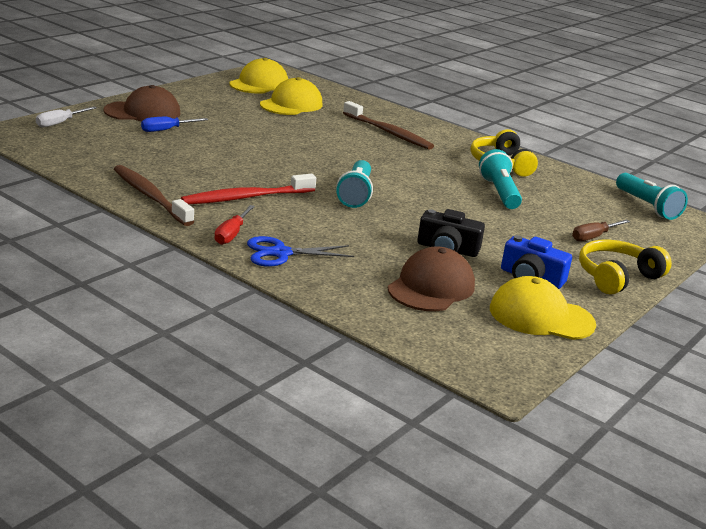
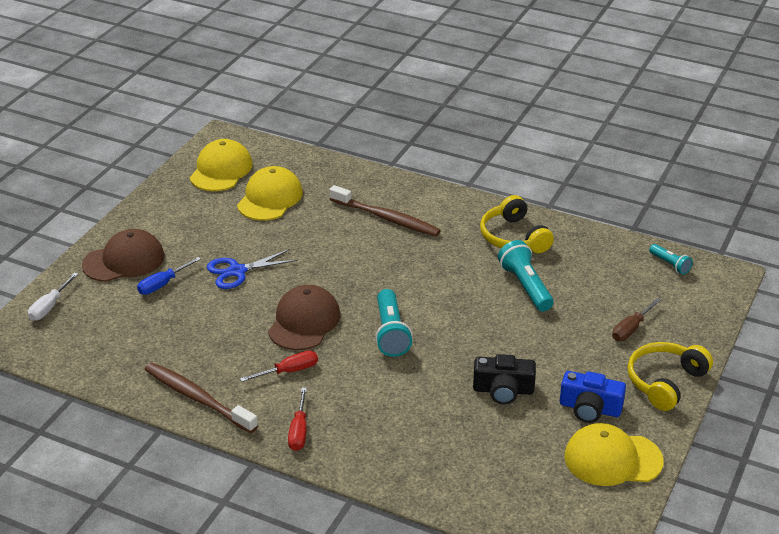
camera: 10 degrees left, 10 degrees up
(246, 198) = (289, 371): red toothbrush -> red screwdriver
(281, 253) = (355, 444): blue scissors -> blue scissors (237, 271)
(431, 287) = (506, 449): brown cap -> brown cap (304, 322)
(647, 206) = (670, 265): turquoise flashlight -> turquoise flashlight, size x0.58

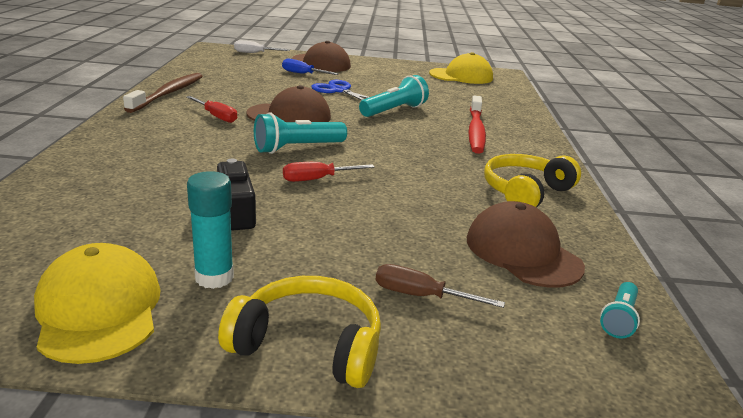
camera: 65 degrees right, 10 degrees down
(270, 198) = (446, 91): yellow cap -> none
(299, 431) = (132, 127): red screwdriver -> red screwdriver (317, 179)
(386, 218) = (475, 131): brown toothbrush -> red toothbrush
(525, 286) = (440, 207): turquoise flashlight -> turquoise flashlight (394, 111)
(590, 408) = (214, 277): blue camera -> turquoise glue stick
(595, 272) = (522, 252): none -> brown cap

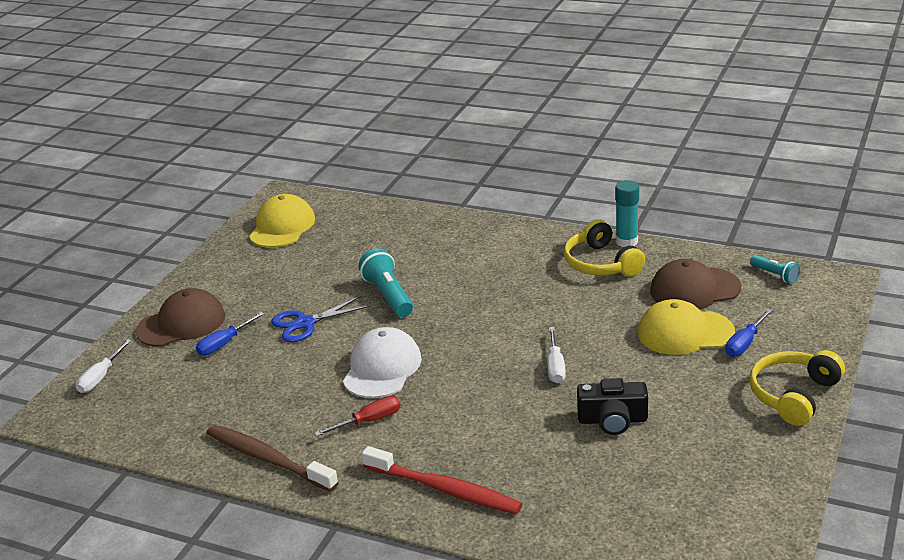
camera: 65 degrees left, 5 degrees up
(99, 309) = (749, 483): yellow cap -> yellow cap (685, 332)
(214, 277) = (714, 431): turquoise glue stick -> turquoise glue stick (627, 241)
(289, 115) = (382, 368): brown cap -> white cap
(297, 148) = (479, 371): turquoise flashlight -> none
(317, 179) = (555, 367): red screwdriver -> white screwdriver
(420, 296) = (745, 343): brown screwdriver -> blue screwdriver
(475, 131) = (462, 257): red toothbrush -> red toothbrush (444, 489)

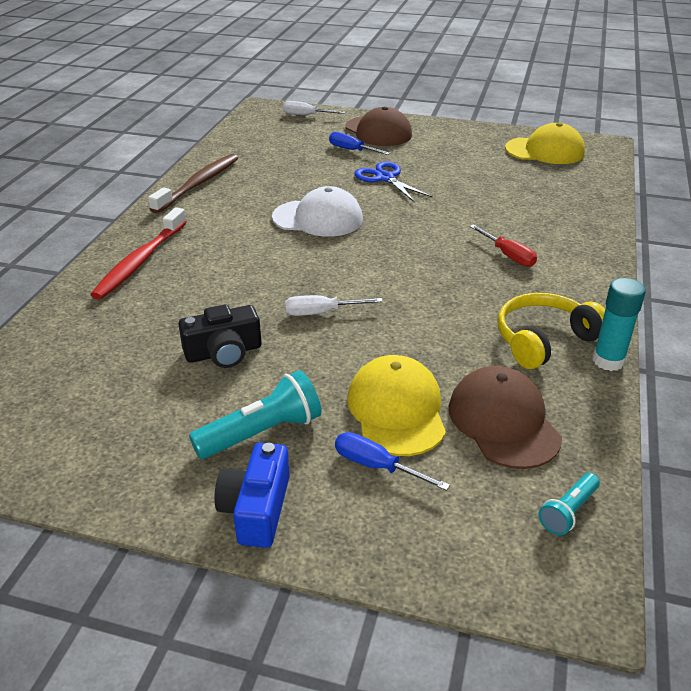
camera: 80 degrees right, 5 degrees up
(369, 421) = (240, 219): red screwdriver -> red screwdriver (508, 255)
(388, 295) = (439, 211): turquoise flashlight -> turquoise flashlight (262, 433)
(612, 420) = (224, 352): black camera -> black camera turned 105 degrees counterclockwise
(793, 395) = (256, 509): yellow headphones -> blue camera

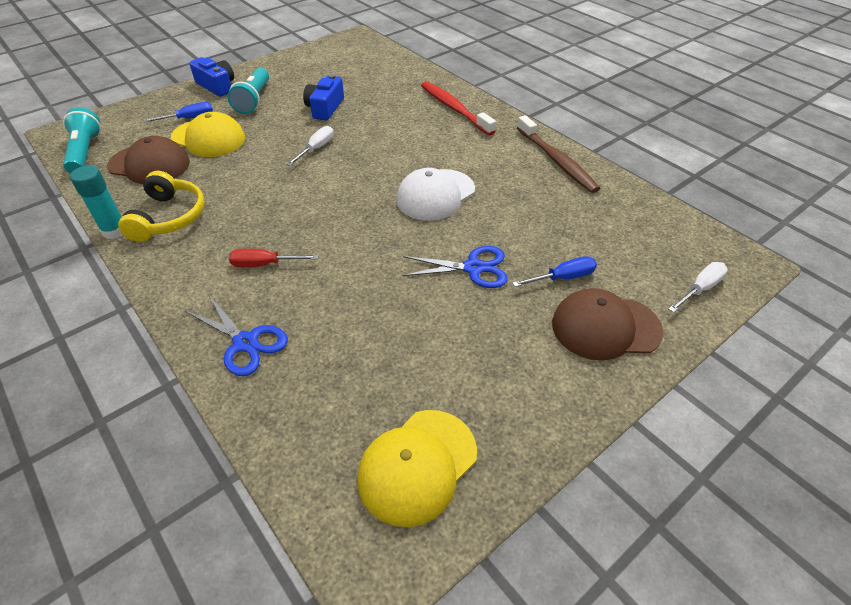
camera: 125 degrees right, 10 degrees up
(224, 352) = (325, 108): black camera -> blue camera
(568, 512) = (85, 152): turquoise flashlight -> turquoise flashlight, size x1.73
(575, 226) = (245, 343): none -> blue scissors

